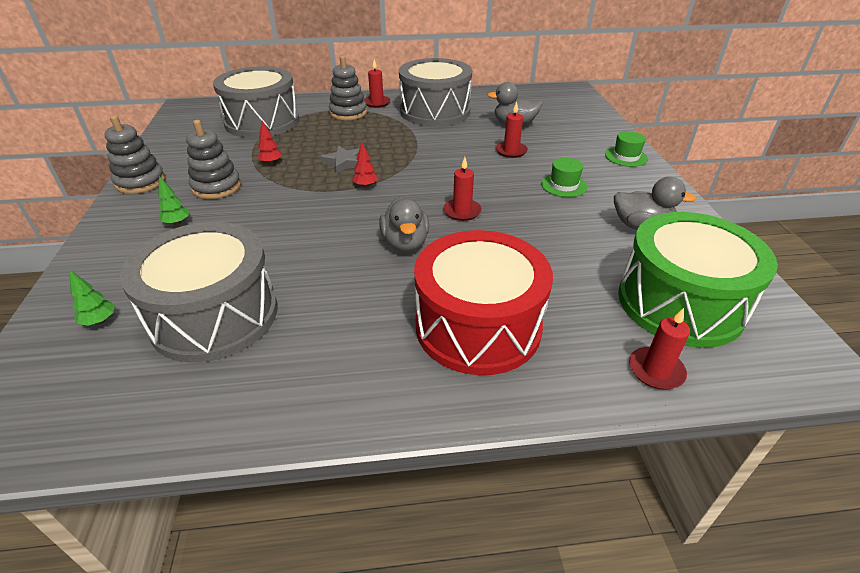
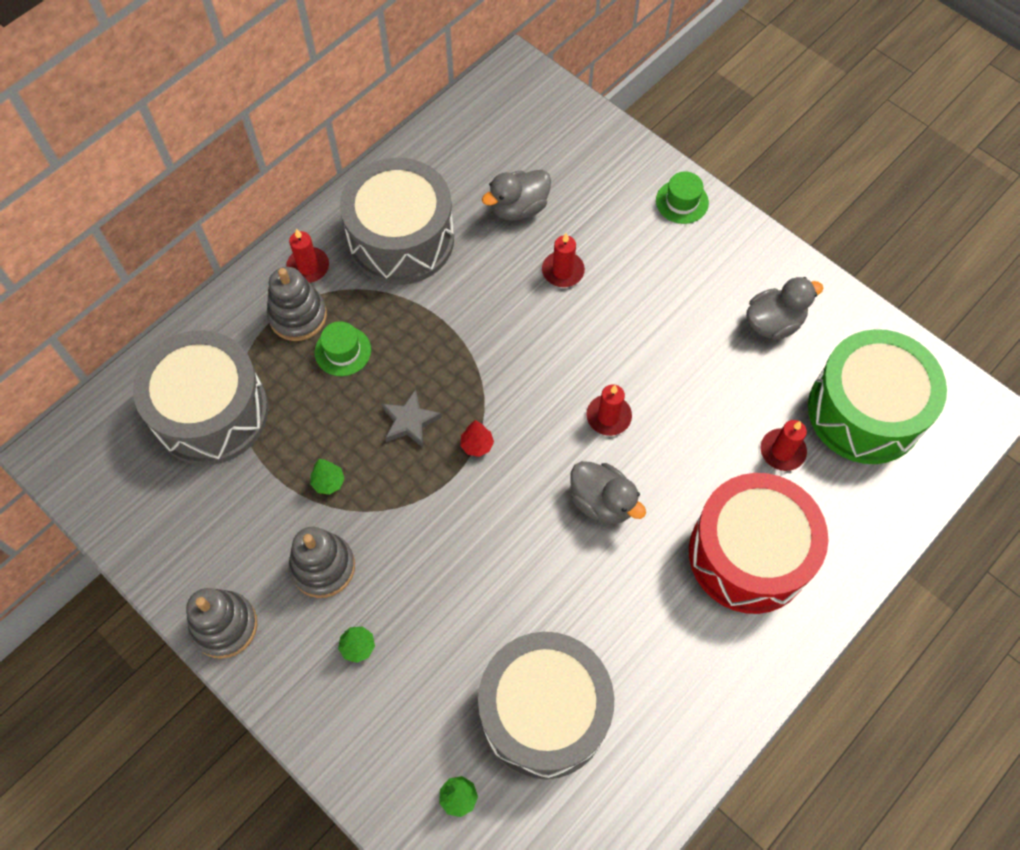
camera: 40 degrees left, 25 degrees up
(271, 163) = (328, 482): red tree -> green tree
(563, 185) = (663, 301): green hat -> green hat (343, 351)
(656, 370) = (893, 501): red candle -> red candle (782, 451)

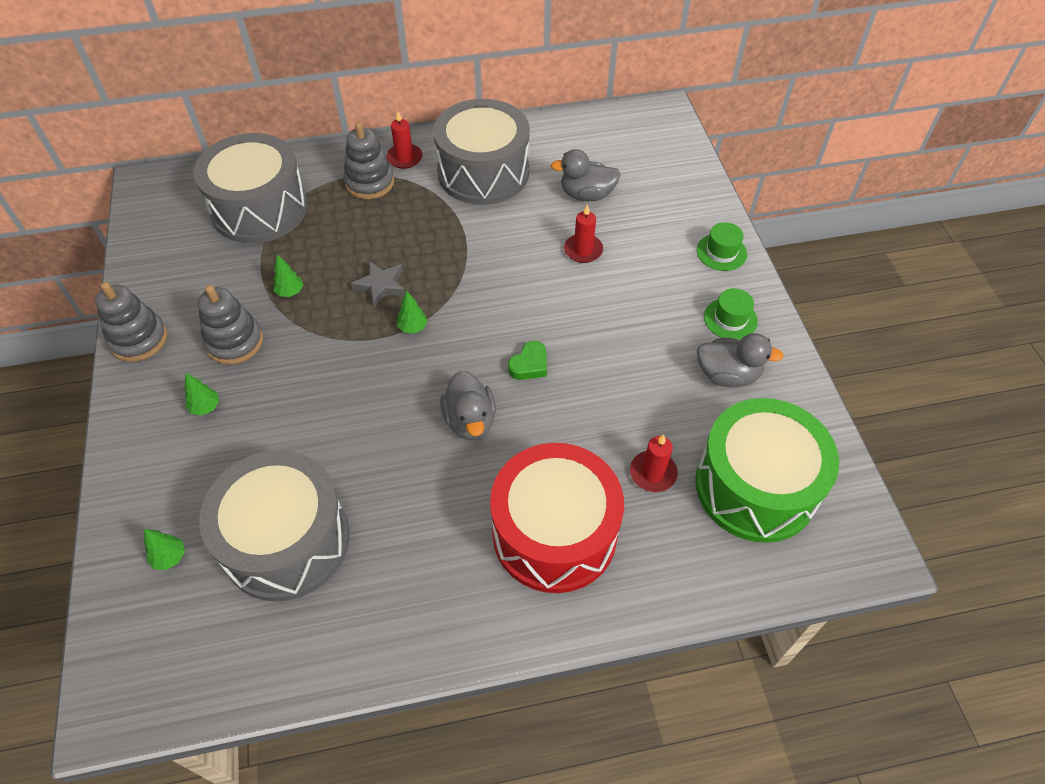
camera: 35 degrees right, 10 degrees down
(343, 351) = (378, 218): green hat -> green hat (730, 319)
(477, 445) = (413, 327): red tree -> green tree
(608, 416) = (529, 365): red candle -> green heart

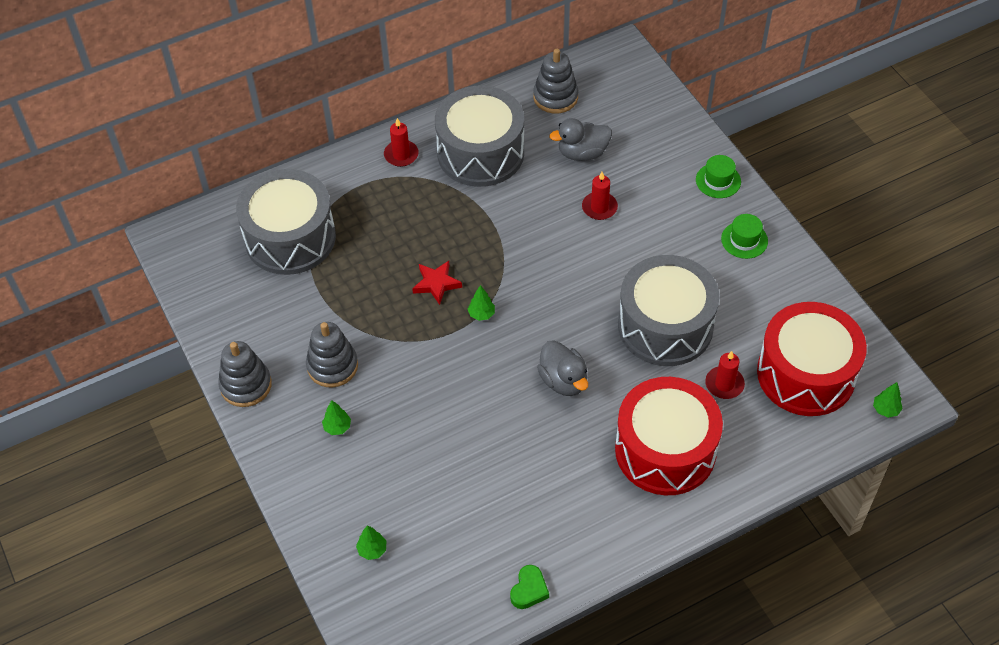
camera: 15 degrees left, 0 degrees up
(286, 540) = (459, 512): grey drum -> grey drum (665, 326)
(290, 292) = (359, 309): green tree -> green tree (885, 409)
(369, 183) = (380, 187): grey stacking toy -> grey stacking toy (555, 97)
(381, 286) = (436, 284): grey star -> red star
(529, 365) = (593, 321): green heart -> green heart (529, 590)
(727, 375) = (757, 289): grey duck -> none
(755, 486) = (806, 374): green drum -> red drum

